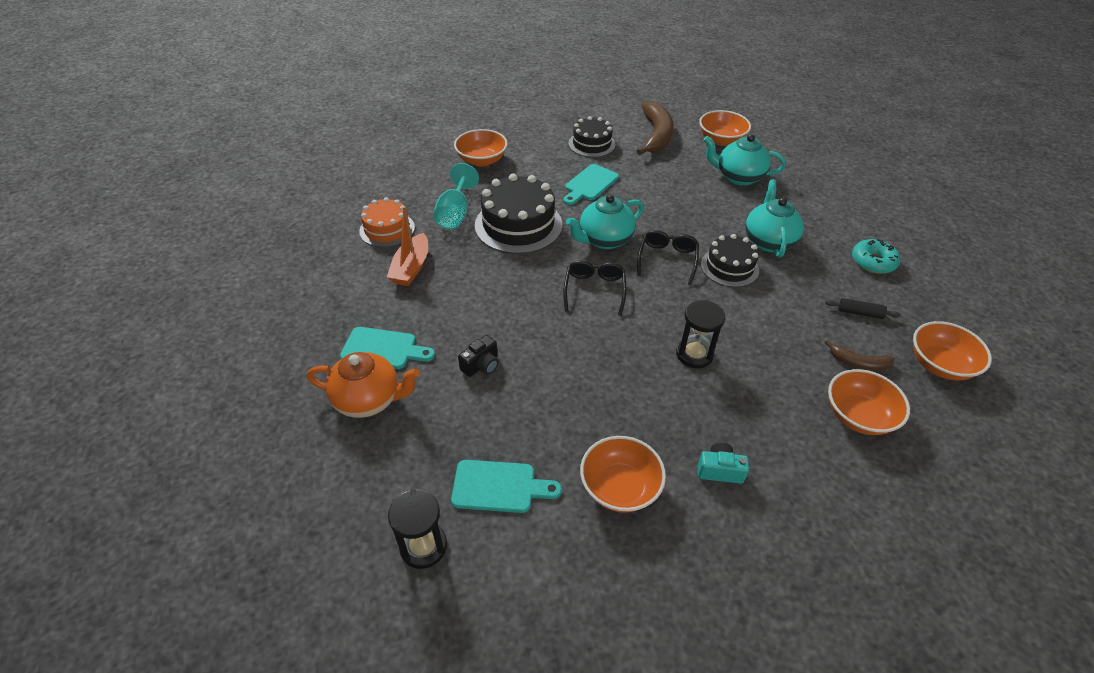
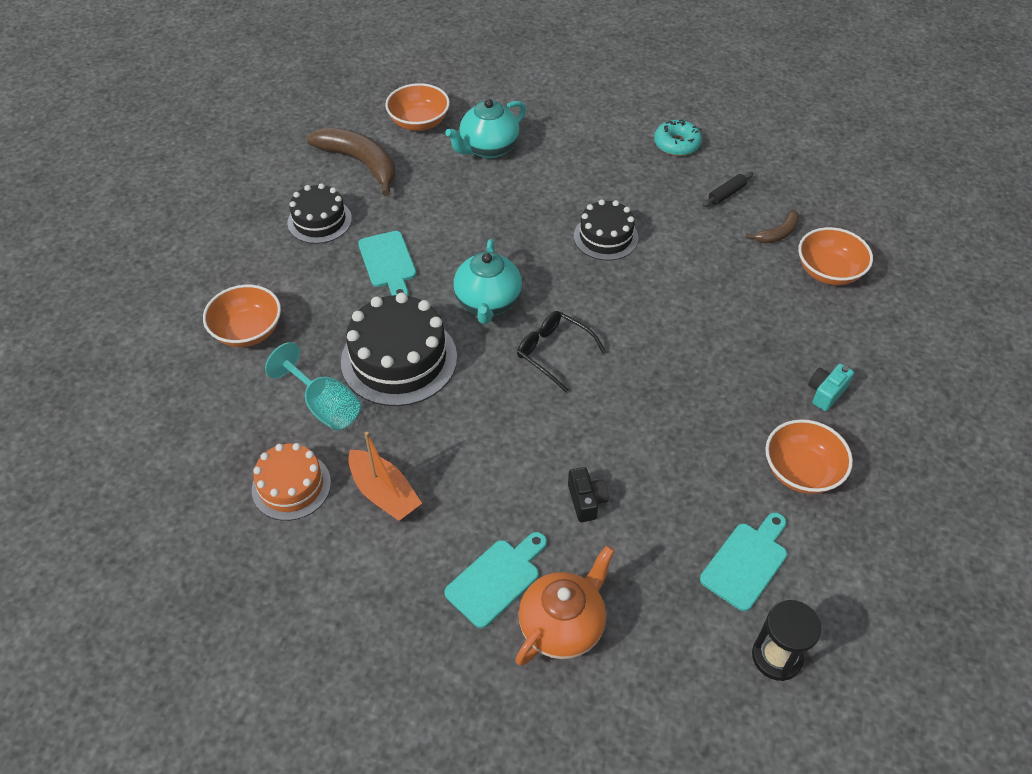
camera: 55 degrees left, 5 degrees up
(667, 260) = (558, 273): black glasses -> none
(694, 354) = (692, 330): black hourglass -> none
(768, 241) = (595, 189): turquoise teapot -> none
(940, 365) = (812, 189): orange bowl -> none

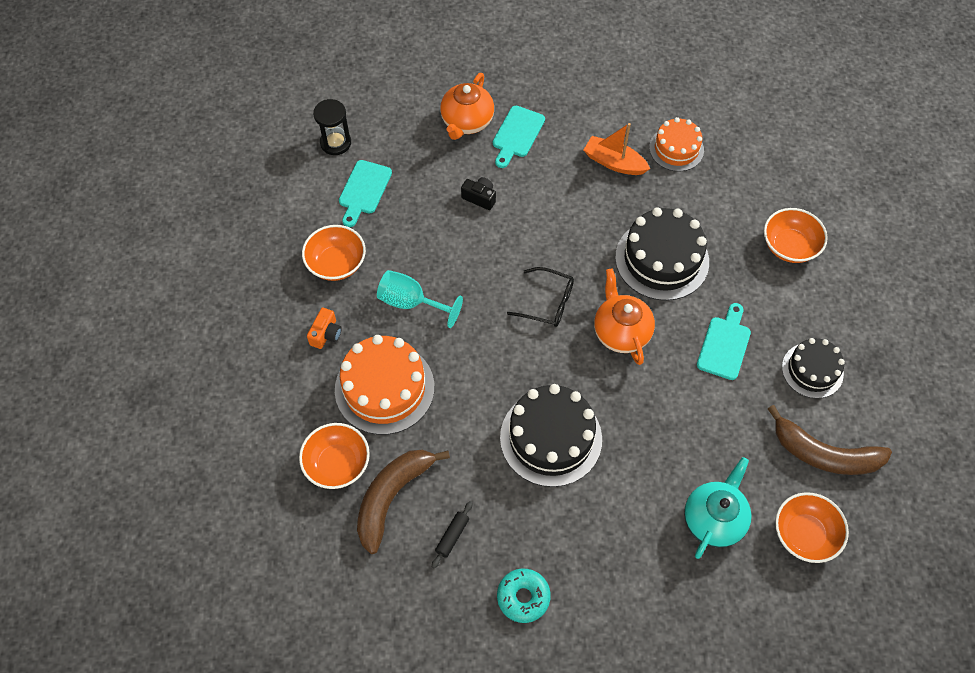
camera: 160 degrees right, 10 degrees up
(325, 406) = (691, 207): turquoise goblet -> turquoise goblet (411, 302)
(388, 263) = (724, 345): turquoise cutting board -> turquoise cutting board turned 60 degrees clockwise
(488, 302) = (621, 332): turquoise teapot -> orange teapot
(586, 501) = (480, 197): black camera -> black camera turned 150 degrees clockwise
(605, 237) = (551, 438): black cake -> black cake, size x1.62
(766, 322) = (384, 388): none -> orange cake
(778, 233) = (392, 497): brown banana -> brown banana, size x1.95
(826, 393) = (326, 334): turquoise camera -> orange camera

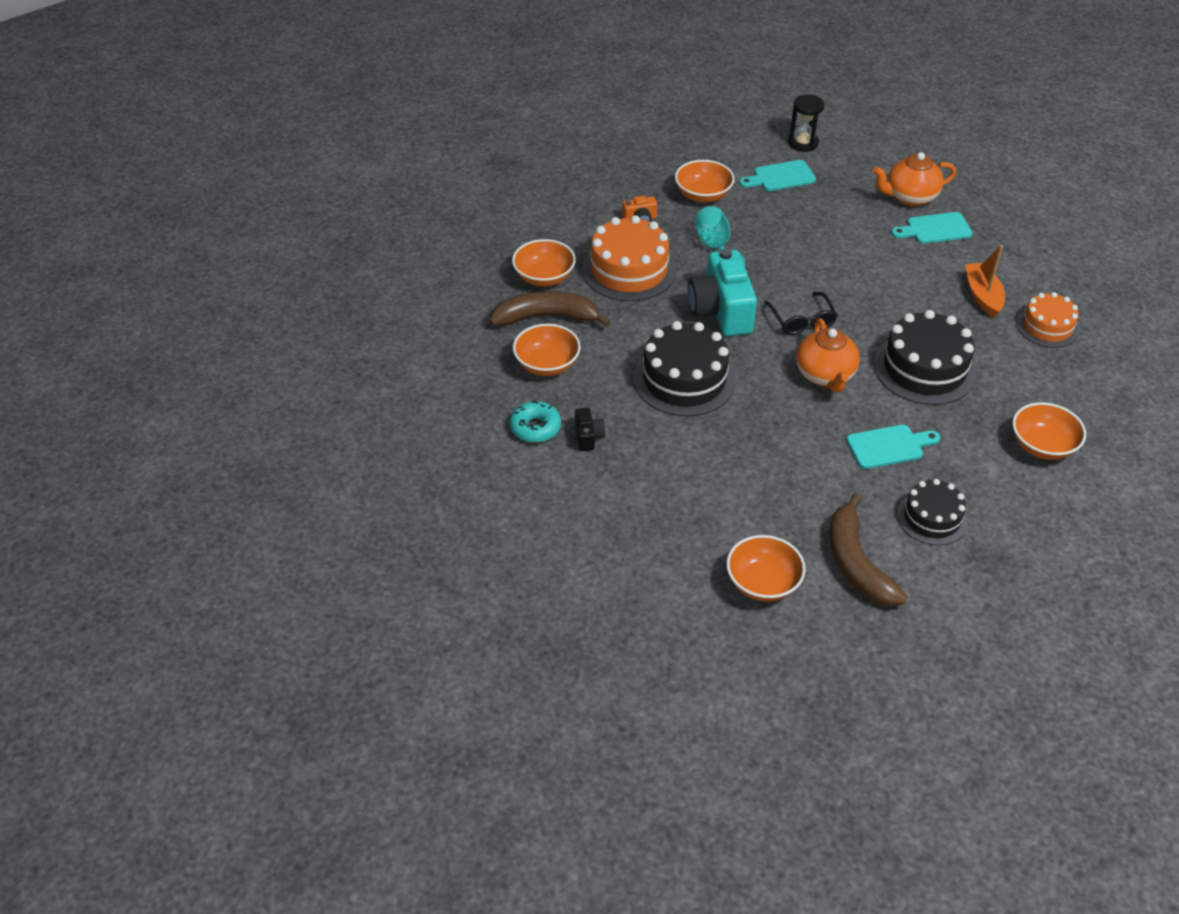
camera: 55 degrees right, 15 degrees down
(452, 536) = (547, 364): black rolling pin -> orange bowl
(480, 197) = (850, 238): black camera -> black camera (588, 437)
(492, 353) = (721, 311): none -> turquoise camera
(621, 332) = (825, 376): orange teapot -> orange teapot turned 135 degrees clockwise
(714, 519) = (715, 514): turquoise teapot -> none

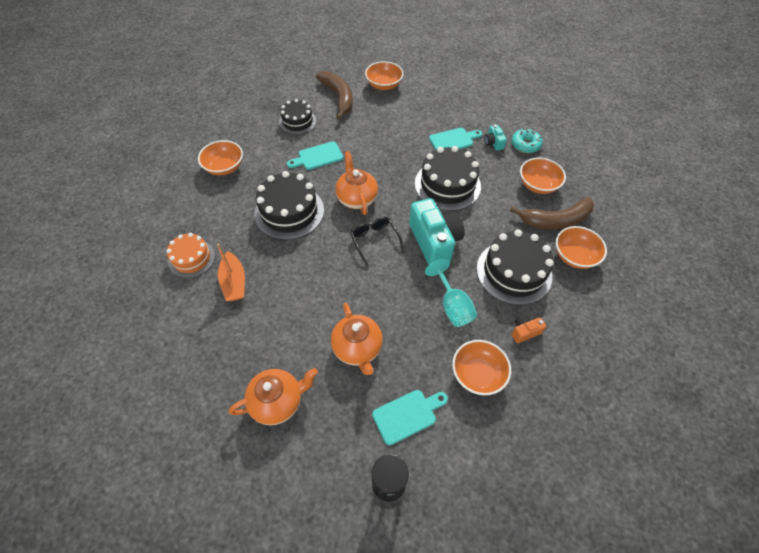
camera: 170 degrees right, 10 degrees up
(588, 437) = (493, 143): black camera -> turquoise camera
(629, 270) = (514, 272): orange cake -> black cake
(828, 225) = (357, 348): none -> orange teapot
(935, 229) = (260, 358): turquoise cutting board -> turquoise cutting board (453, 140)

